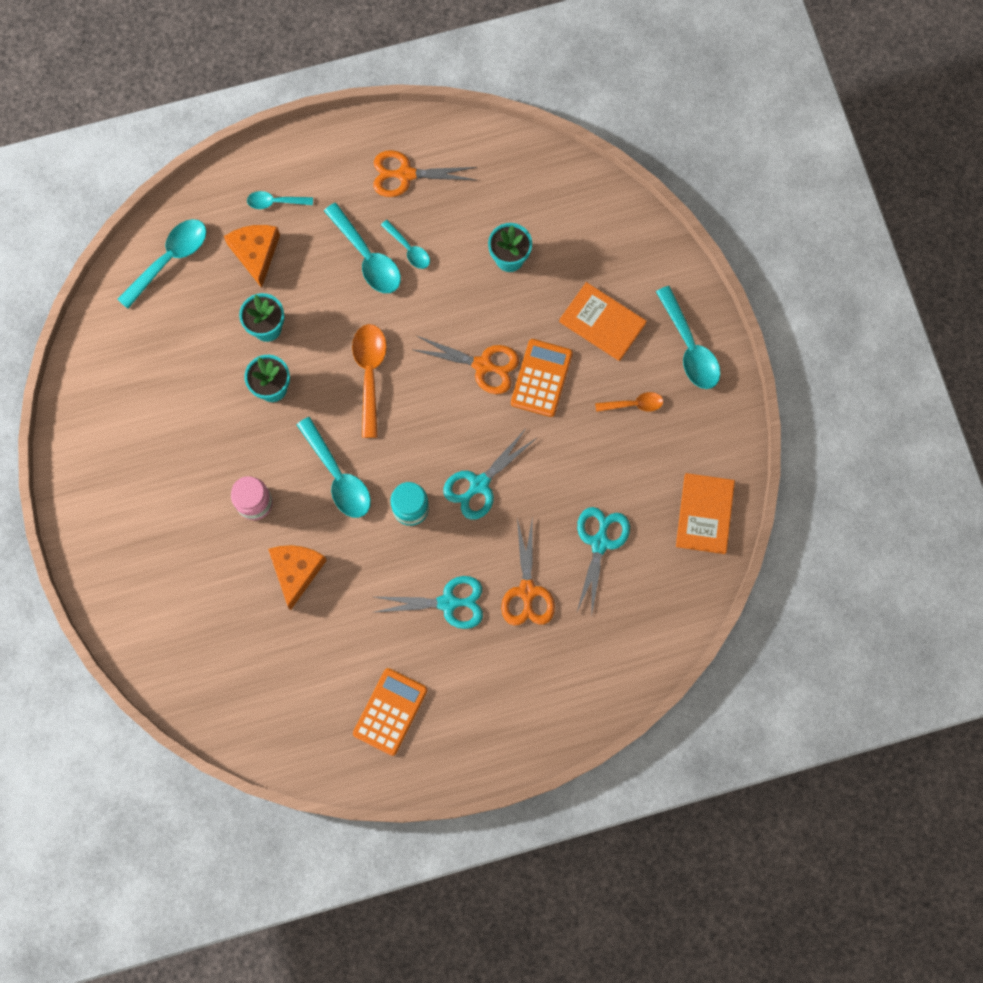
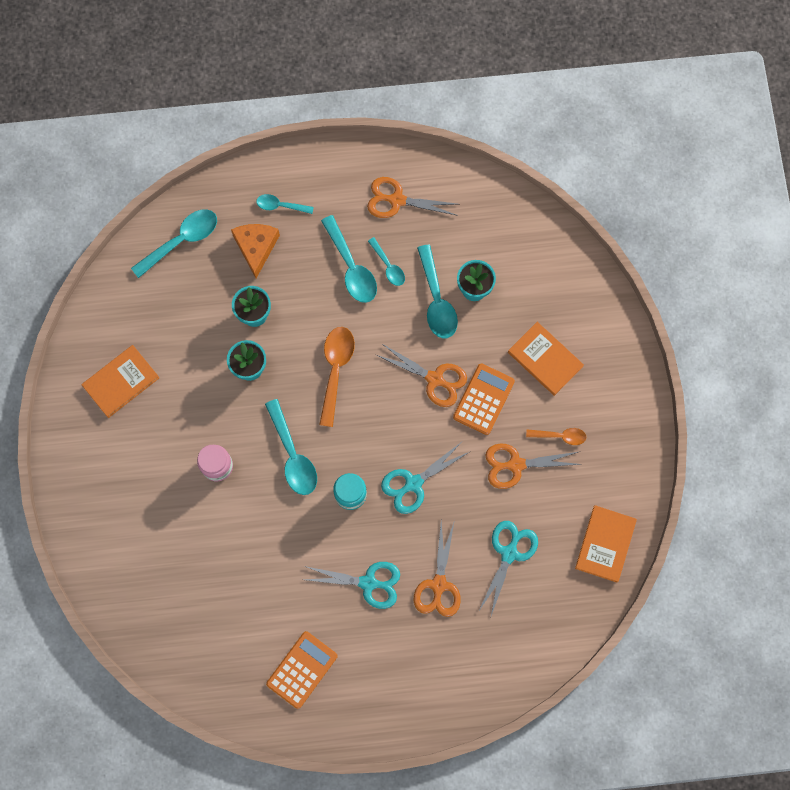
camera: 10 degrees right, 0 degrees up
(128, 428) = (121, 382): none -> orange book
(296, 571) = (242, 532): orange cheese -> none
(590, 444) = (516, 465): none -> orange scissors
(689, 347) = (617, 394): turquoise spoon -> turquoise spoon (436, 300)

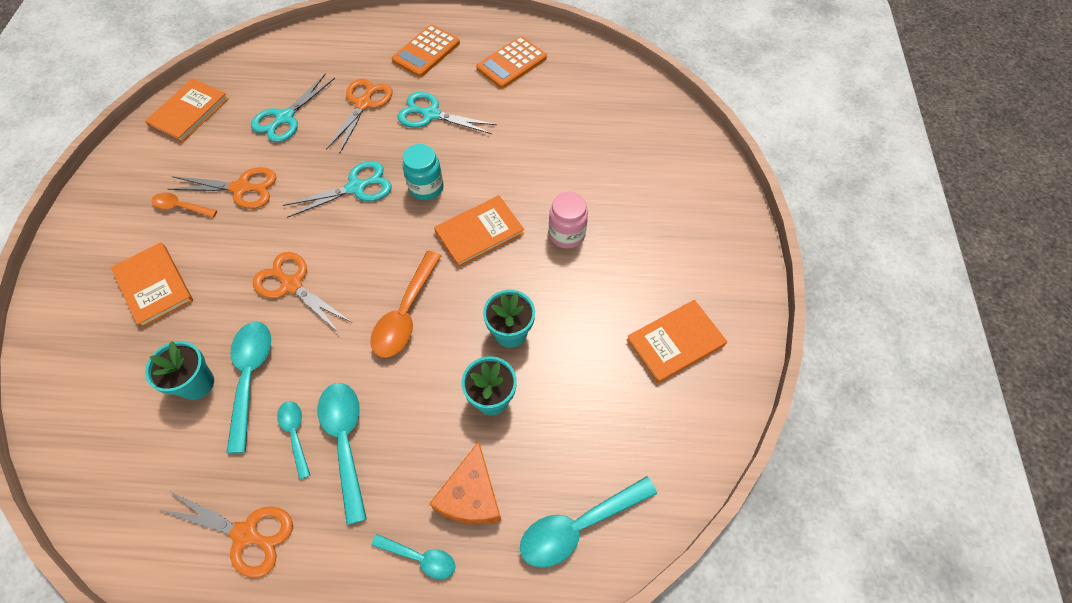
camera: 170 degrees left, 15 degrees down
(293, 455) = (479, 232): turquoise spoon -> orange book
(483, 399) = (245, 255): orange calculator -> orange calculator (426, 52)

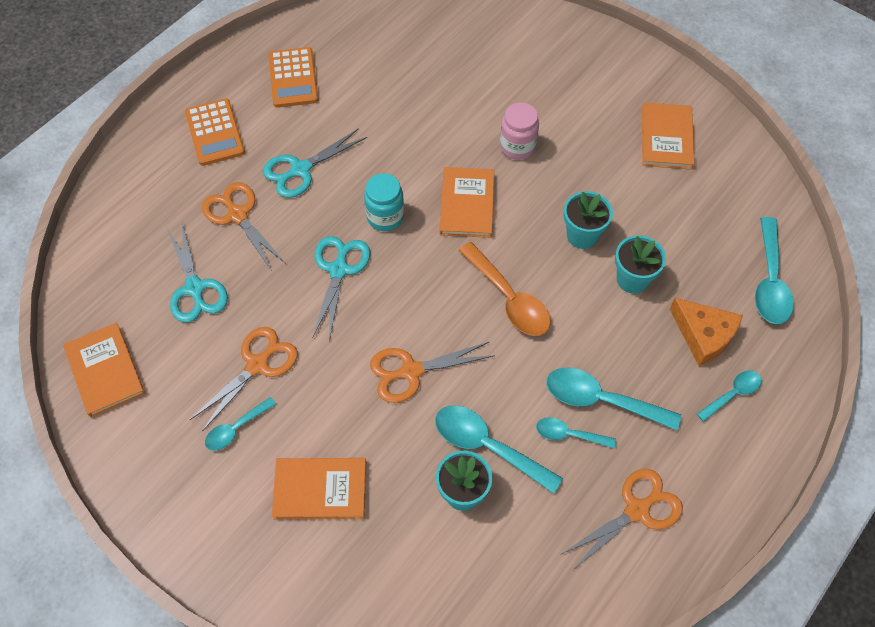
camera: 55 degrees left, 0 degrees up
(180, 207) = (236, 429): orange spoon -> turquoise spoon

